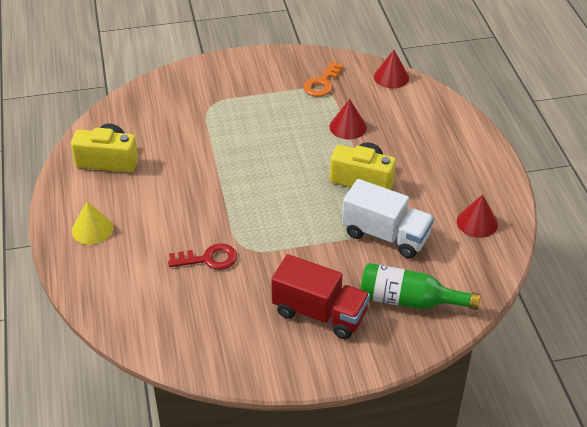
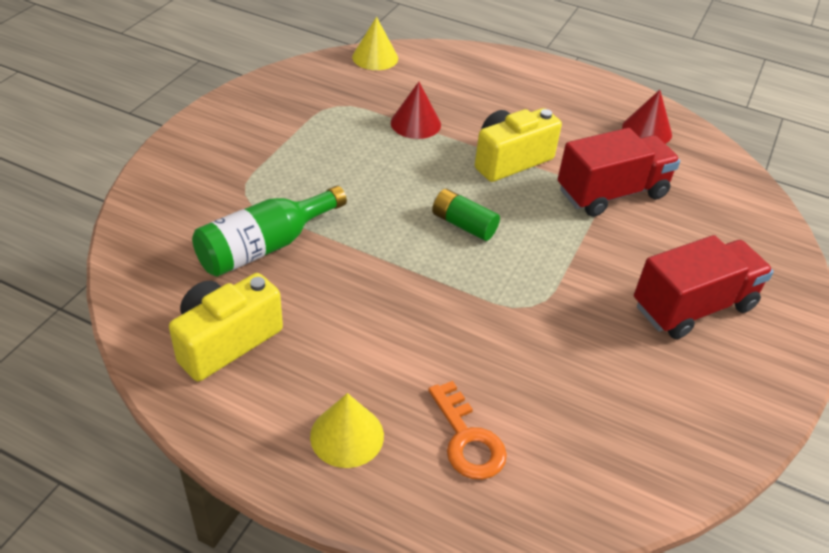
camera: 55 degrees left, 0 degrees up
(209, 259) = (521, 348): red key -> none
(280, 191) = (463, 225): none -> green battery
(322, 83) = (323, 100): orange key -> orange key (467, 439)
(385, 235) = (611, 193): white truck -> red truck
(391, 77) = (375, 57): red cone -> yellow cone
(409, 300) = (723, 232): green bottle -> green bottle (265, 246)

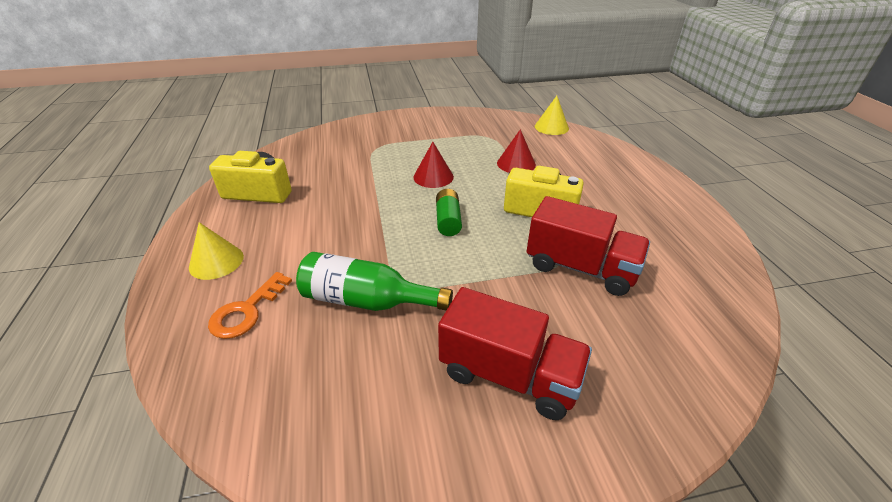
camera: 55 degrees right, 5 degrees down
(265, 246) = (343, 170): green bottle -> green bottle (367, 300)
(647, 130) = (688, 253): red cone -> red cone (433, 177)

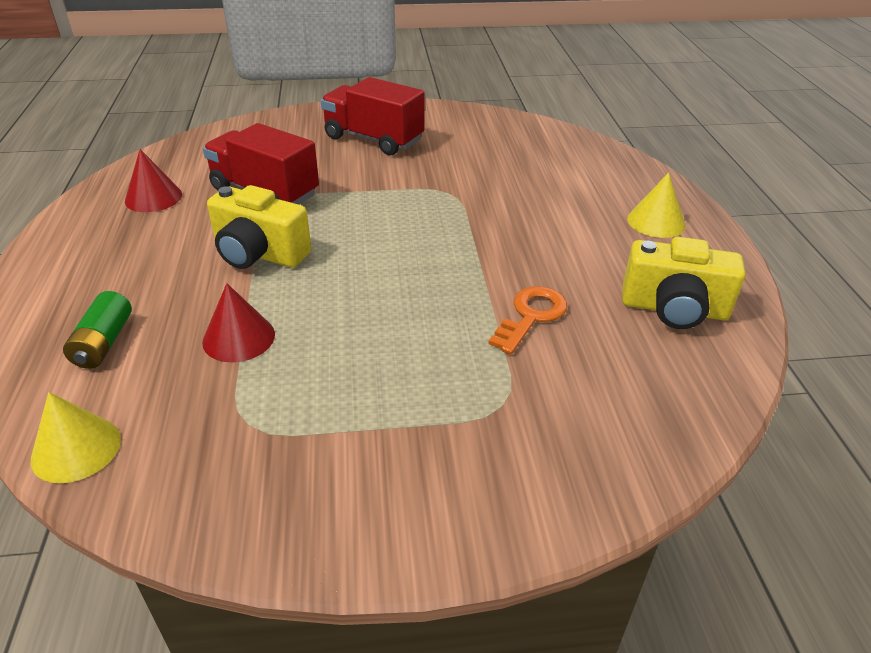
camera: 175 degrees left, 0 degrees up
(246, 311) = (592, 182): orange key -> orange key (531, 316)
(367, 300) = (483, 182): green bottle -> none
(433, 177) = (395, 319): red cone -> red cone (153, 197)
(448, 220) = (389, 247): green battery -> green battery (103, 343)

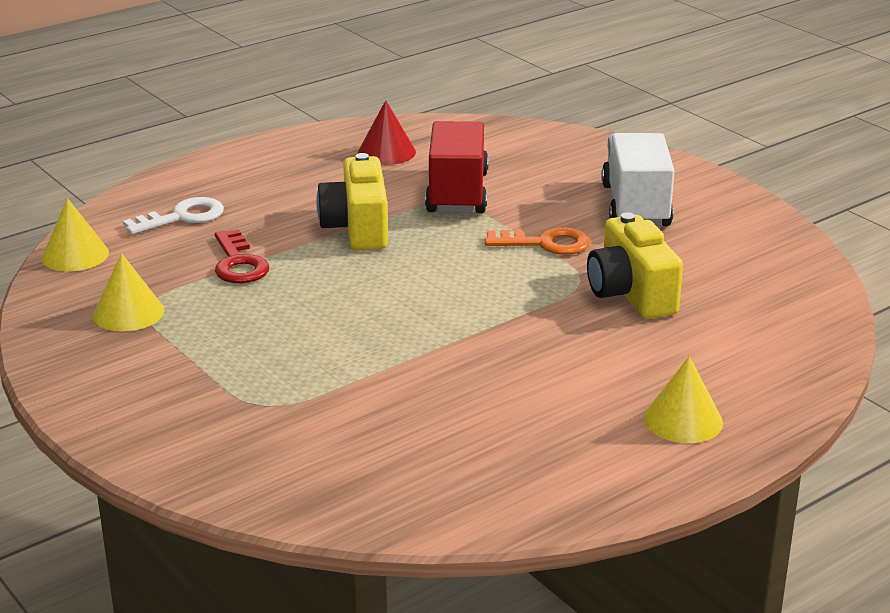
camera: 60 degrees right, 10 degrees down
(103, 343) = (183, 217): green battery -> white key
(239, 338) = (238, 264): red cone -> red key
(249, 444) = (128, 313): none -> yellow cone
(373, 139) = (635, 206): red truck -> white truck
(531, 316) = (407, 386): orange key -> orange key (546, 243)
(674, 309) = (508, 466): yellow camera -> yellow camera (631, 294)

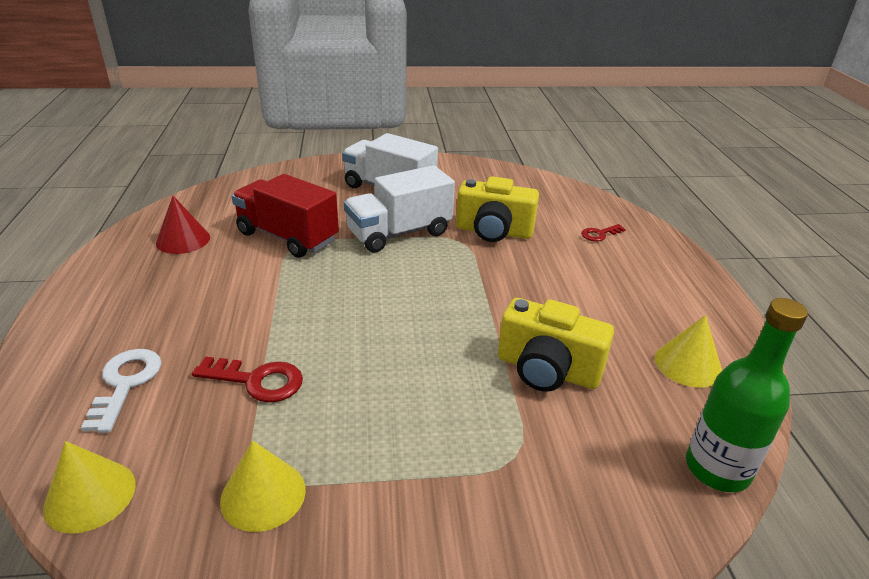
camera: 60 degrees left, 5 degrees up
(351, 515) = (717, 469): none -> green bottle
(357, 228) = (280, 297): yellow camera -> yellow camera (547, 370)
(546, 243) = (399, 233): orange key -> white truck
(683, 420) = (654, 273): yellow cone -> yellow cone (688, 364)
(728, 363) = (599, 234): none -> red key

